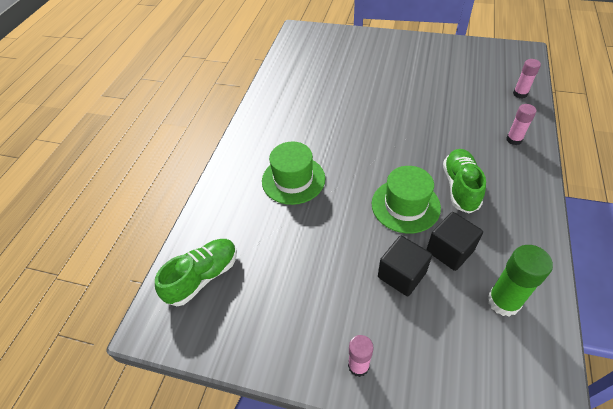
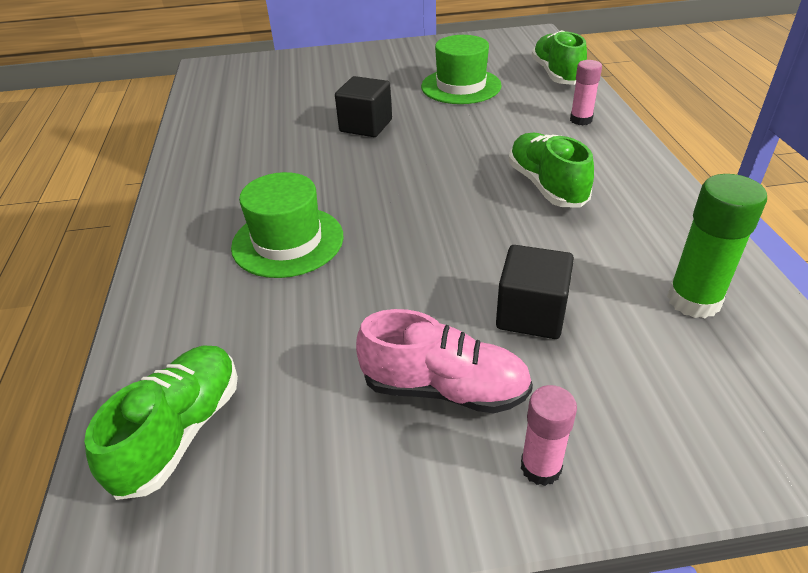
camera: 25 degrees left, 10 degrees down
(333, 302) = (444, 388): none -> pink shoe
(405, 205) = (483, 227): green hat -> green hat (461, 86)
(450, 250) = (580, 262): black cube -> black cube (366, 126)
(520, 94) = (556, 74): pink glue stick -> green shoe

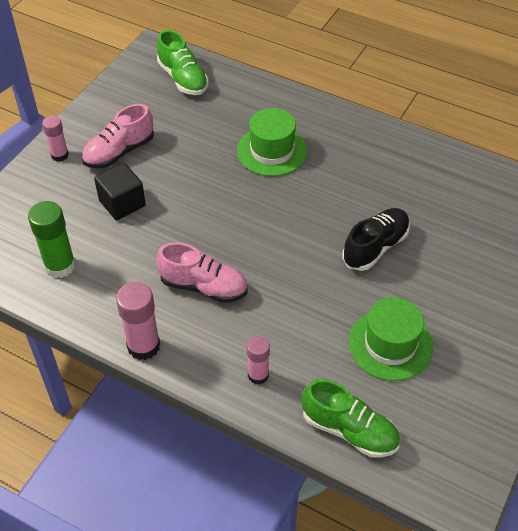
camera: 125 degrees right, 10 degrees up
(366, 126) = (375, 247): black cube -> black shoe
(546, 186) = (203, 286): green shoe -> pink shoe
(662, 182) = (143, 346): none -> pink glue stick

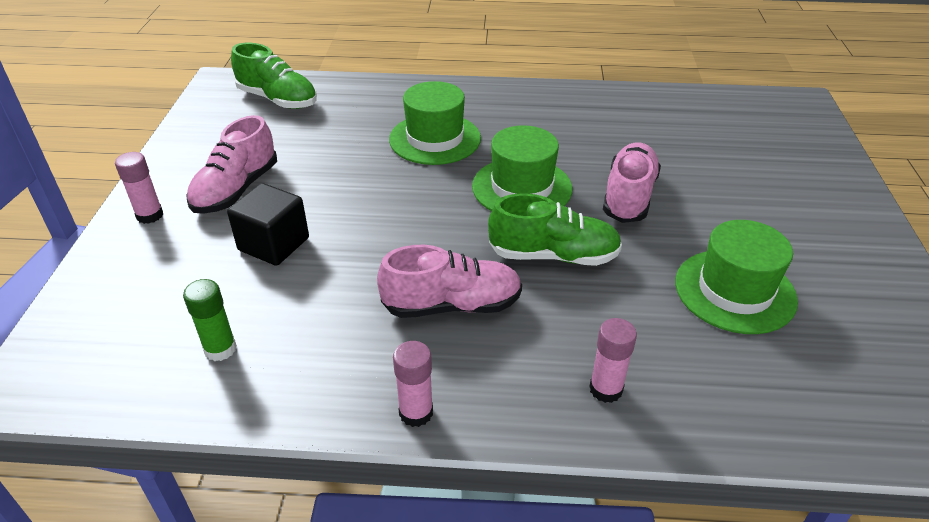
camera: 25 degrees left, 10 degrees down
(60, 266) = (220, 349): green glue stick -> green glue stick, size x0.63
(143, 346) = (416, 412): pink glue stick -> pink glue stick, size x0.63
(305, 214) = (522, 187): none -> green hat
(349, 430) = (778, 413): green shoe -> green shoe (553, 255)
(375, 247) = (628, 196): black shoe -> pink shoe

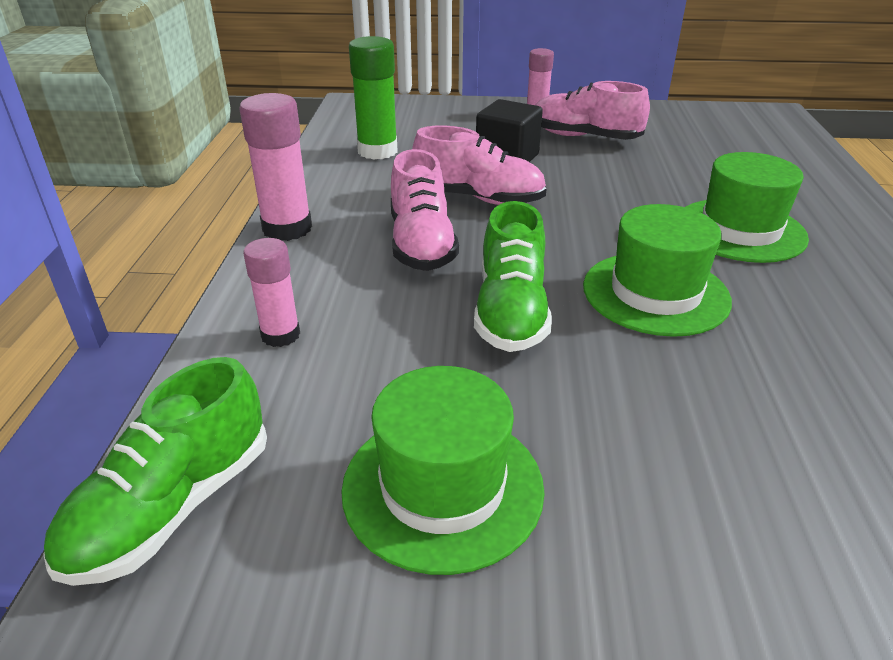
camera: 90 degrees right, 5 degrees down
(220, 349) = (377, 151): green glue stick -> green glue stick, size x1.59
(278, 99) = (761, 140): green shoe -> green shoe (173, 507)
(416, 412) = (287, 229): pink glue stick -> pink glue stick, size x1.59
(628, 196) = (673, 395): pink shoe -> pink shoe (478, 198)

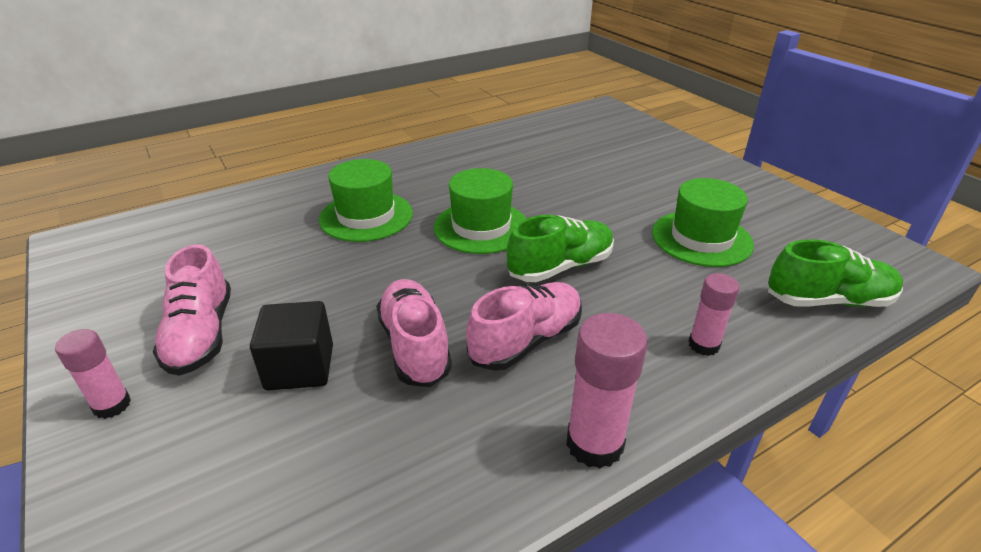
camera: 125 degrees left, 0 degrees up
(377, 151) = (346, 496): green glue stick -> none

